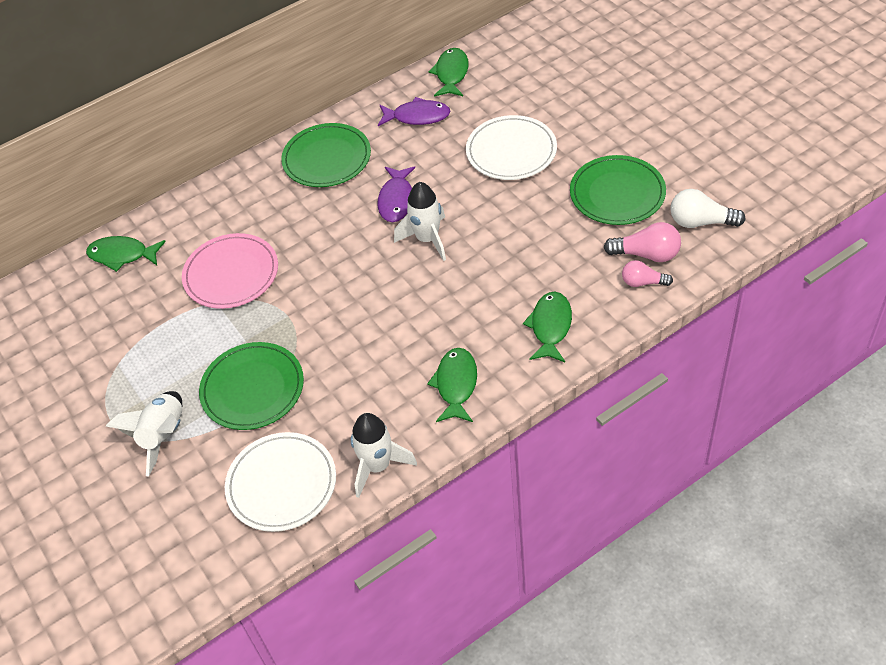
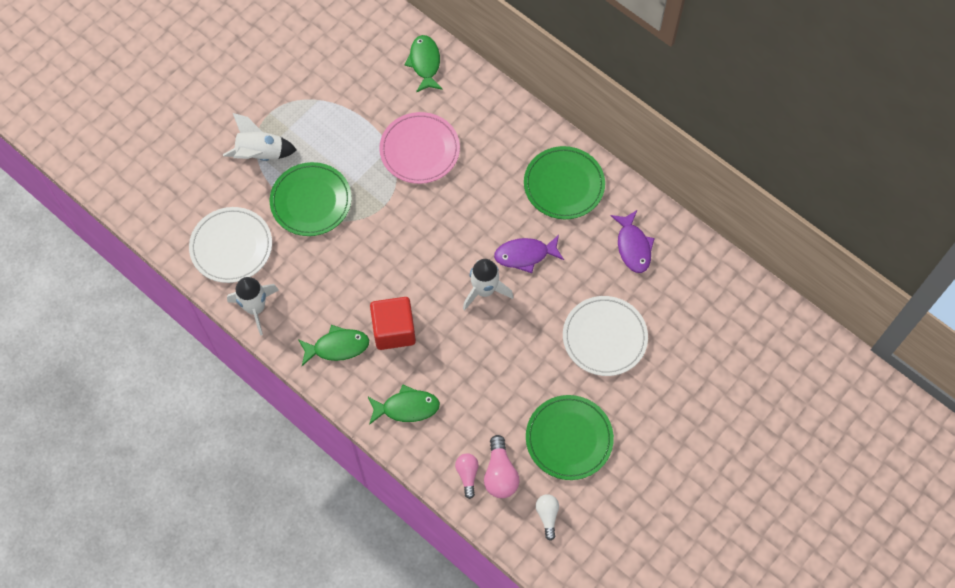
camera: 70 degrees right, 15 degrees up
(451, 74) = (698, 263): green fish -> none
(451, 327) = (394, 330): none -> red cube
(700, 222) = (547, 516): white light bulb -> white light bulb, size x0.66

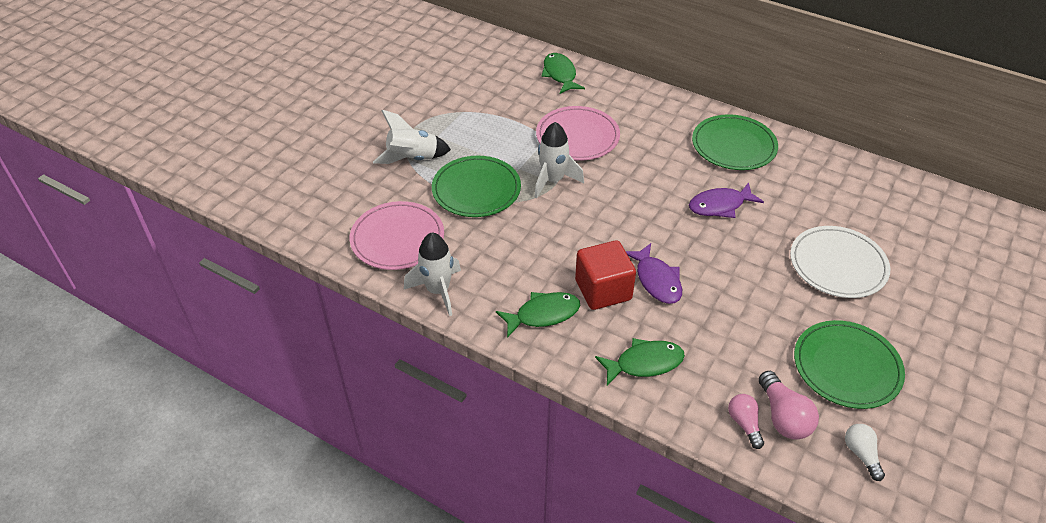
camera: 10 degrees left, 20 degrees down
(231, 246) = (397, 238): white plate -> pink plate
(484, 290) = (689, 241): white rocket -> white rocket (553, 180)
(633, 247) = (827, 185): purple fish -> purple fish (657, 280)

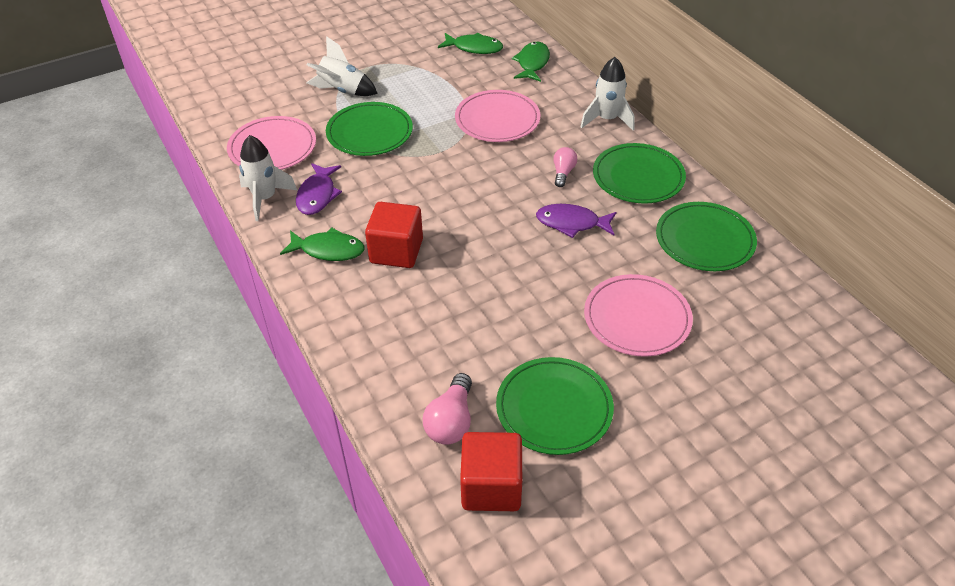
camera: 30 degrees right, 0 degrees up
(553, 180) = (440, 148): white rocket -> white rocket (607, 119)
(644, 363) = (373, 323): green fish -> green fish (474, 48)
(657, 280) = (450, 262): purple fish -> purple fish (317, 195)
(744, 424) = (410, 410): pink light bulb -> pink light bulb (563, 173)
(827, 179) = (704, 240): none -> green plate
(838, 265) = (637, 318): white plate -> pink plate
(861, 454) = (491, 486): white light bulb -> red cube

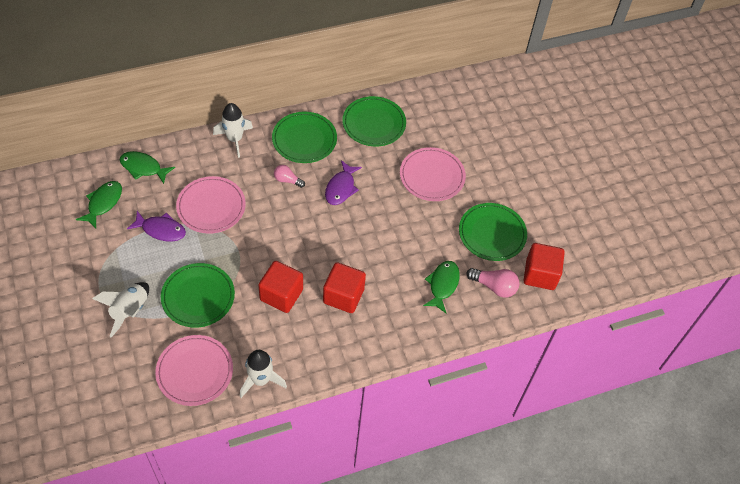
camera: 85 degrees left, 10 degrees up
(317, 195) = (267, 342): purple fish -> purple fish (161, 230)
(328, 250) = (332, 339): green fish -> green fish (442, 285)
(386, 196) = (281, 295): none -> red cube

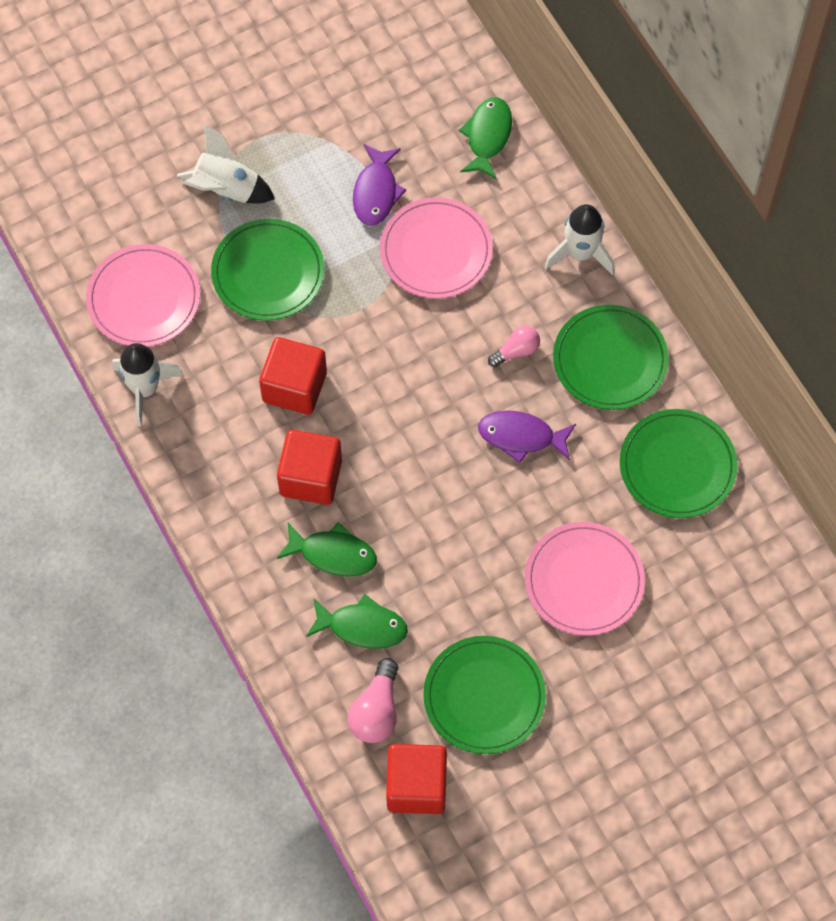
camera: 85 degrees right, 10 degrees up
(103, 203) = (407, 101): green fish -> green fish (333, 554)
(287, 180) = (516, 351): pink light bulb -> pink light bulb turned 45 degrees clockwise

